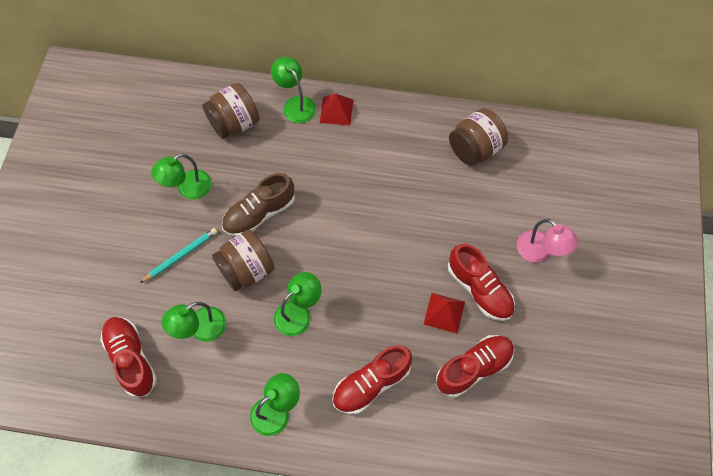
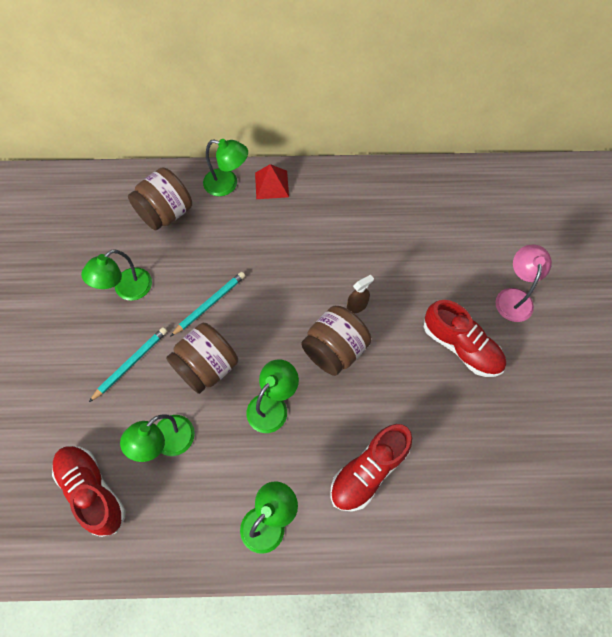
camera: 10 degrees left, 0 degrees up
(259, 213) = (210, 304): brown shoe -> turquoise pencil
(295, 104) = (227, 184): green lamp -> green lamp turned 150 degrees clockwise
(392, 236) = (357, 305): none -> brown spray bottle
(444, 312) = (430, 378): red pyramid -> none
(473, 368) = (475, 433): red shoe -> none
(474, 149) = (422, 202): brown jar -> brown jar (334, 350)
(540, 252) = (514, 297): pink lamp -> pink lamp turned 120 degrees counterclockwise

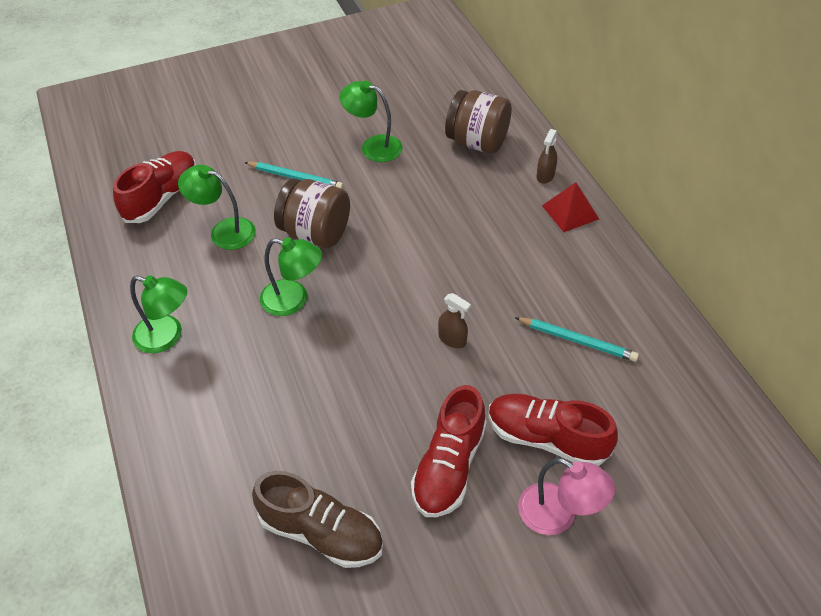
camera: 70 degrees right, 15 degrees down
(210, 304) = (388, 211): turquoise pencil -> turquoise pencil (577, 341)
(227, 184) = (545, 176): green lamp -> brown spray bottle
(334, 350) = (383, 335): brown jar -> none
(368, 471) = (247, 410): red shoe -> red shoe (546, 438)
(488, 446) = (321, 532): none -> brown shoe
(514, 297) = (558, 515): pink lamp -> pink lamp turned 45 degrees clockwise

